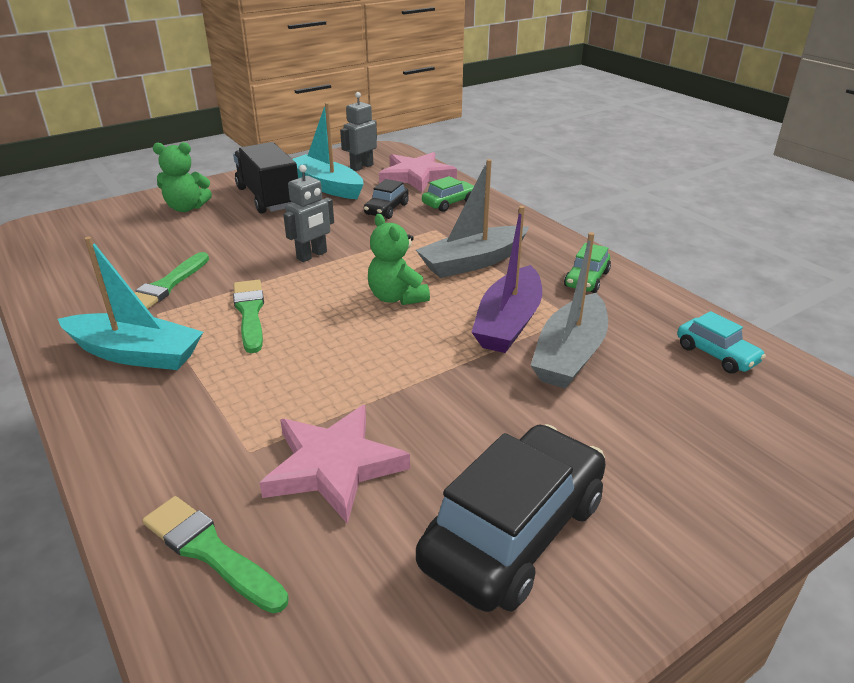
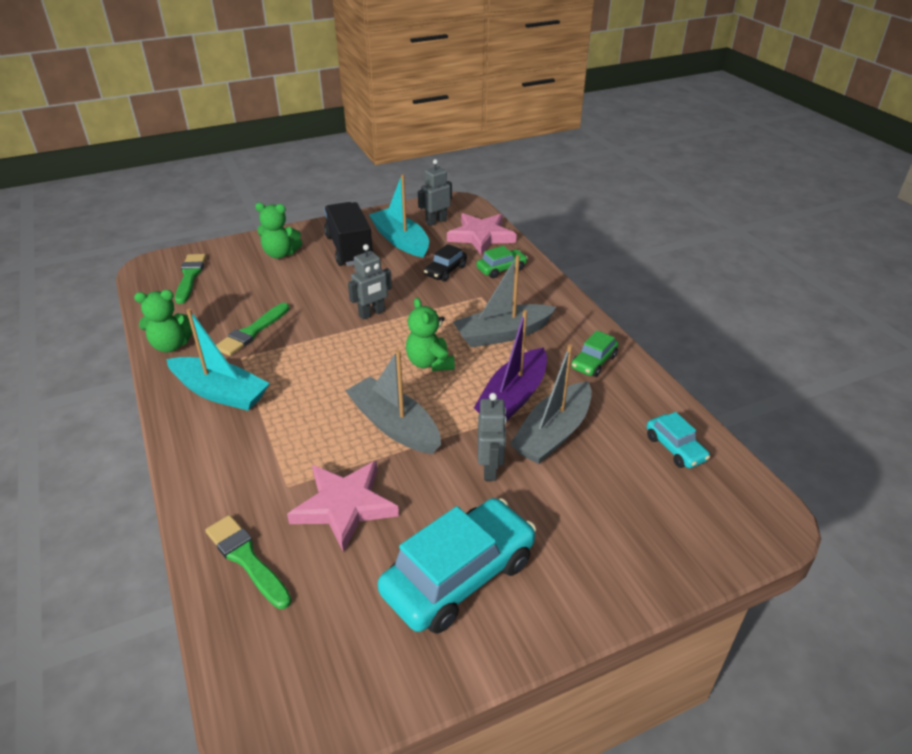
camera: 10 degrees right, 5 degrees up
(61, 309) = (171, 345): none -> green teddy bear
(250, 313) = (311, 364): green brush -> green brush (190, 276)
(373, 366) = (394, 425): none -> grey boat
(509, 400) = (490, 469): none -> grey robot
(514, 532) = (459, 576): black car -> turquoise car

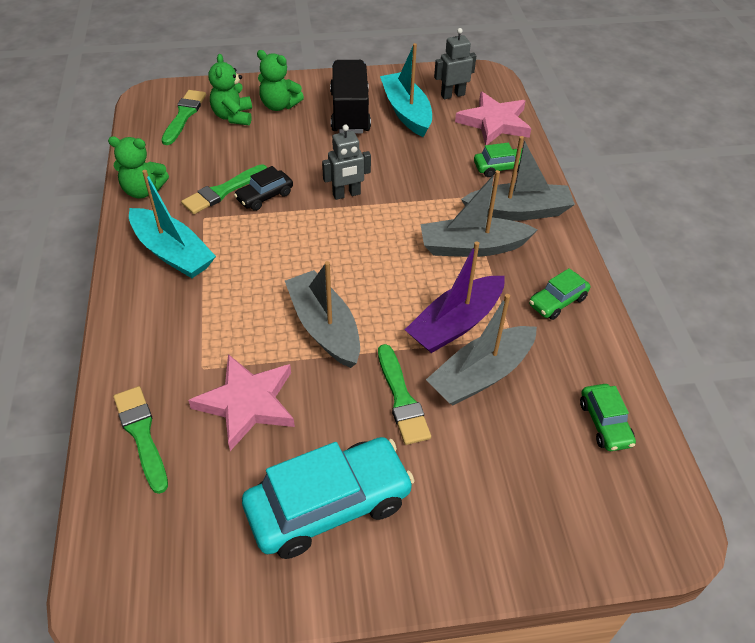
camera: 15 degrees right, 10 degrees up
(430, 363) = (385, 264): green teddy bear -> green teddy bear (233, 116)
(445, 271) = (440, 158): black car -> black car (264, 196)
(490, 469) = (402, 399): grey robot -> green brush
(530, 300) = (518, 211): none -> grey boat
(675, 448) = (604, 423): turquoise car -> green car

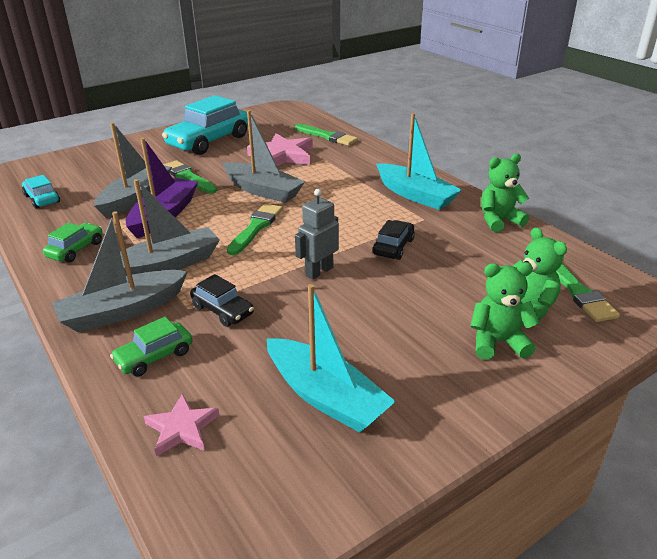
camera: 155 degrees right, 15 degrees down
(172, 253) = (415, 195): turquoise boat -> turquoise boat turned 150 degrees counterclockwise
(223, 191) = (434, 239): green brush -> green brush (256, 227)
(350, 112) = (401, 366): black truck -> none
(441, 186) = (222, 310): none -> black car
(452, 95) = (273, 462): grey robot -> none
(494, 123) = (182, 428): pink star -> pink star, size x0.58
(604, 423) = (42, 199): green car -> turquoise car

